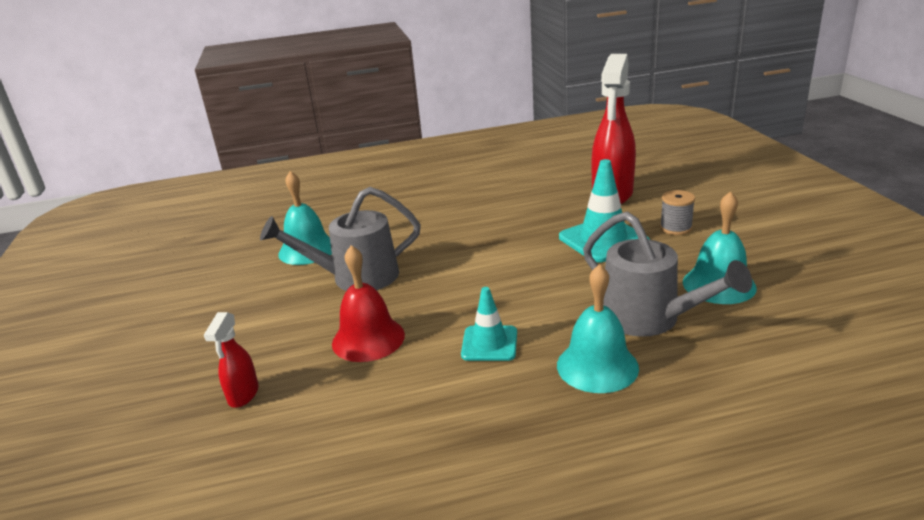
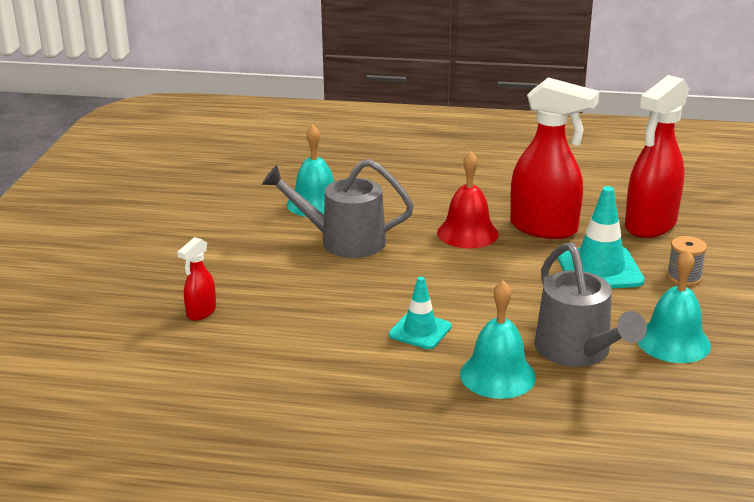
camera: 20 degrees right, 0 degrees up
(368, 339) = (322, 297): red bell -> red bell (467, 233)
(530, 219) = (544, 228): none -> red spray bottle

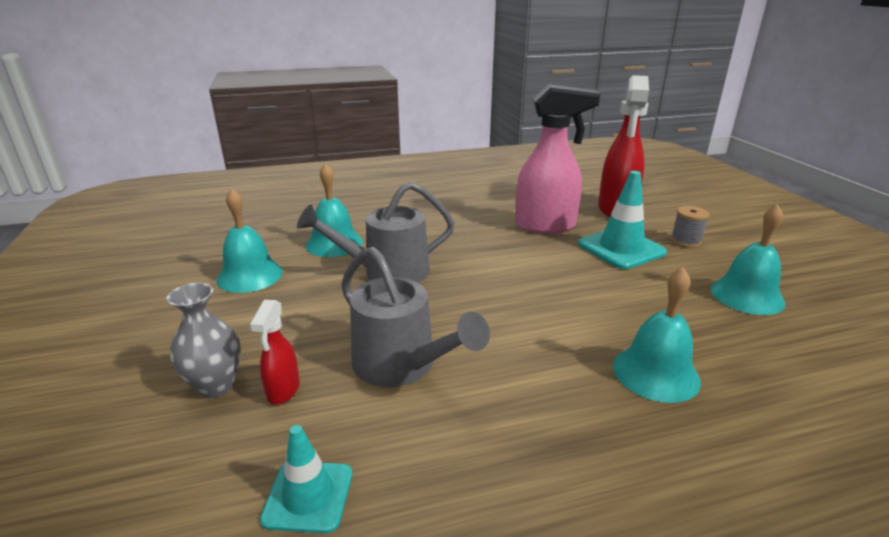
camera: 25 degrees left, 0 degrees up
(157, 298) = (215, 386): none -> grey vase
(224, 219) = (250, 275): none -> turquoise bell
(420, 331) = (537, 345): turquoise traffic cone -> turquoise traffic cone (308, 496)
(467, 233) = (490, 242): red bell -> none
(544, 228) = (546, 226): red spray bottle -> pink spray bottle
(578, 352) = (692, 326): grey watering can -> grey watering can (402, 366)

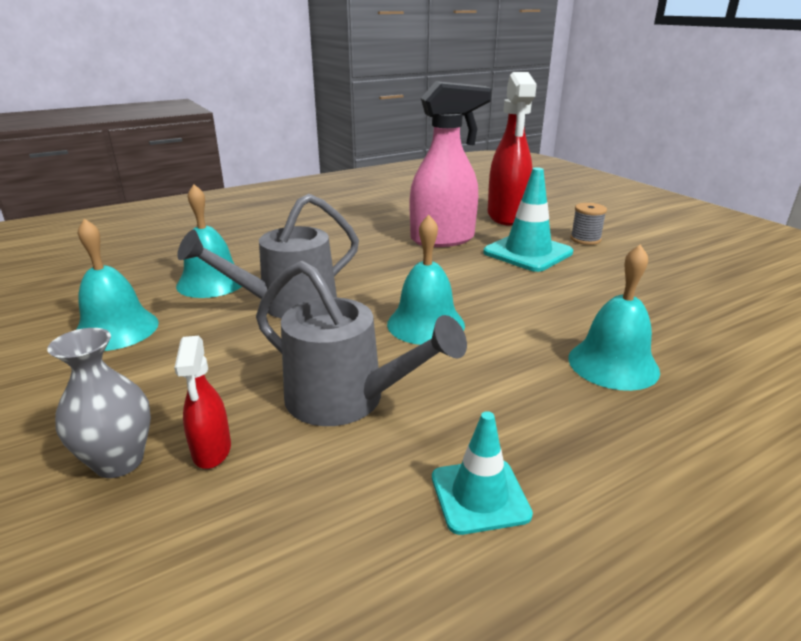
camera: 15 degrees left, 0 degrees up
(308, 496) = (293, 564): turquoise traffic cone -> turquoise traffic cone (479, 496)
(747, 295) = (662, 281): turquoise bell -> turquoise bell (426, 324)

